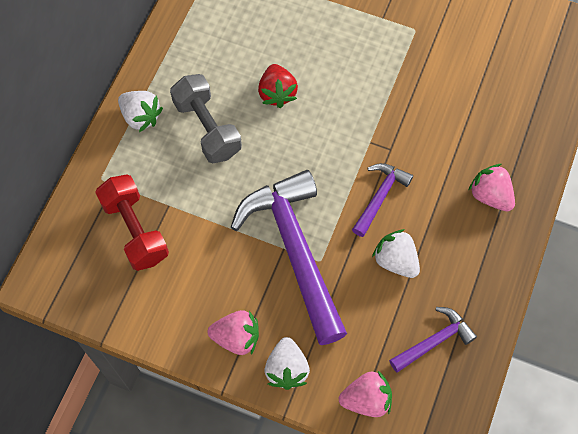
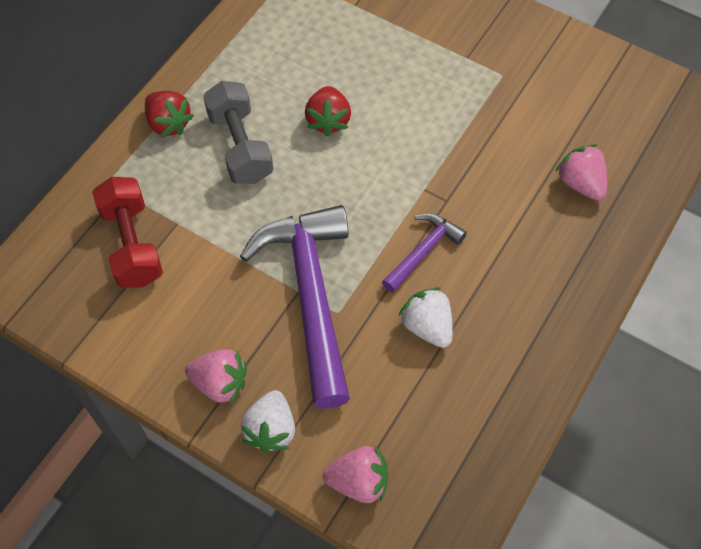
camera: 10 degrees right, 5 degrees down
(141, 117) = (169, 123): white strawberry -> red strawberry
(434, 341) = (455, 426): purple hammer -> none
(490, 195) = (555, 270): pink strawberry -> pink strawberry (580, 183)

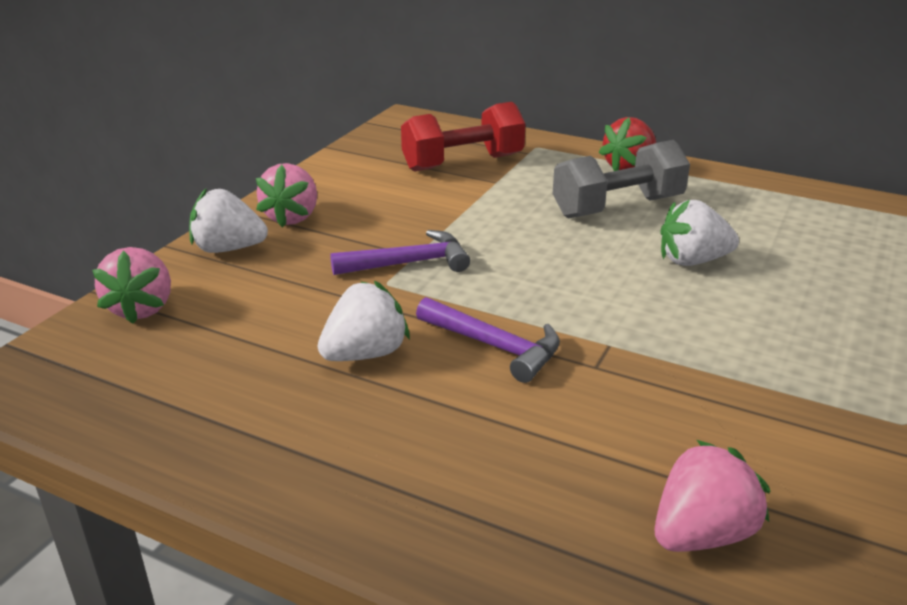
camera: 85 degrees right, 30 degrees down
(311, 296) = (409, 263): purple hammer -> purple hammer, size x0.48
(328, 121) = (692, 261): red strawberry -> white strawberry

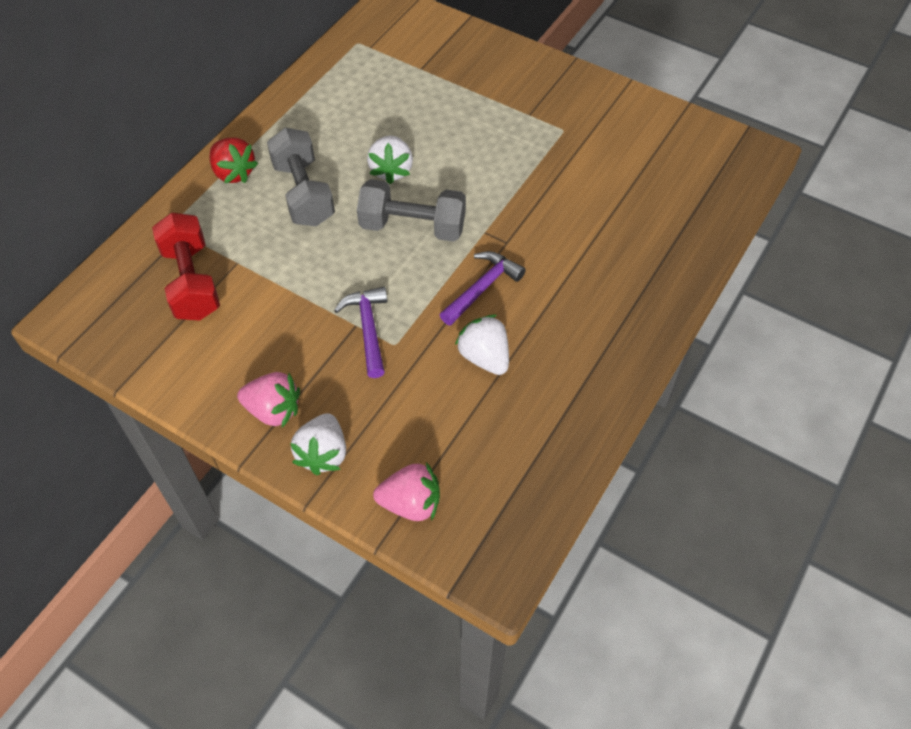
camera: 85 degrees left, 25 degrees up
(594, 283) = (412, 226): none -> grey dumbbell
(701, 534) = (640, 226): pink strawberry -> none

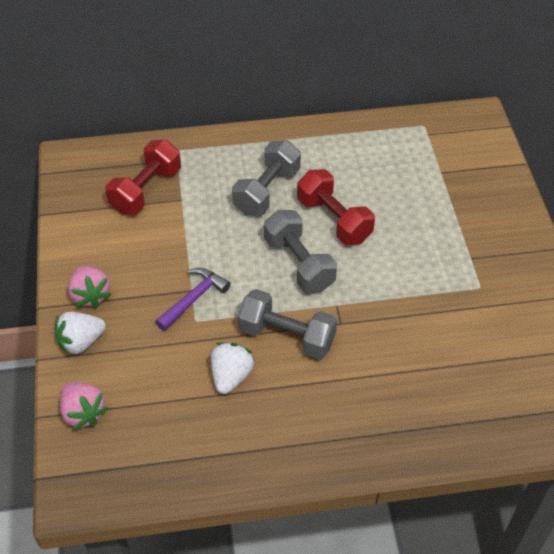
camera: 50 degrees right, 5 degrees down
(233, 173) = (247, 148): red strawberry -> none
(391, 170) = (334, 220): white strawberry -> red dumbbell
(482, 288) = (287, 336): purple hammer -> grey dumbbell

